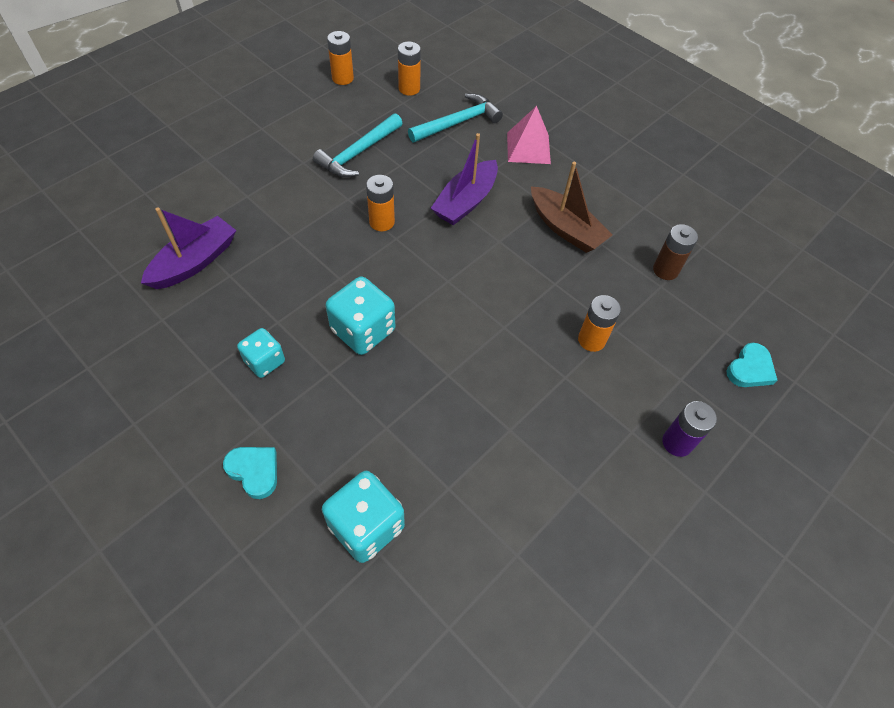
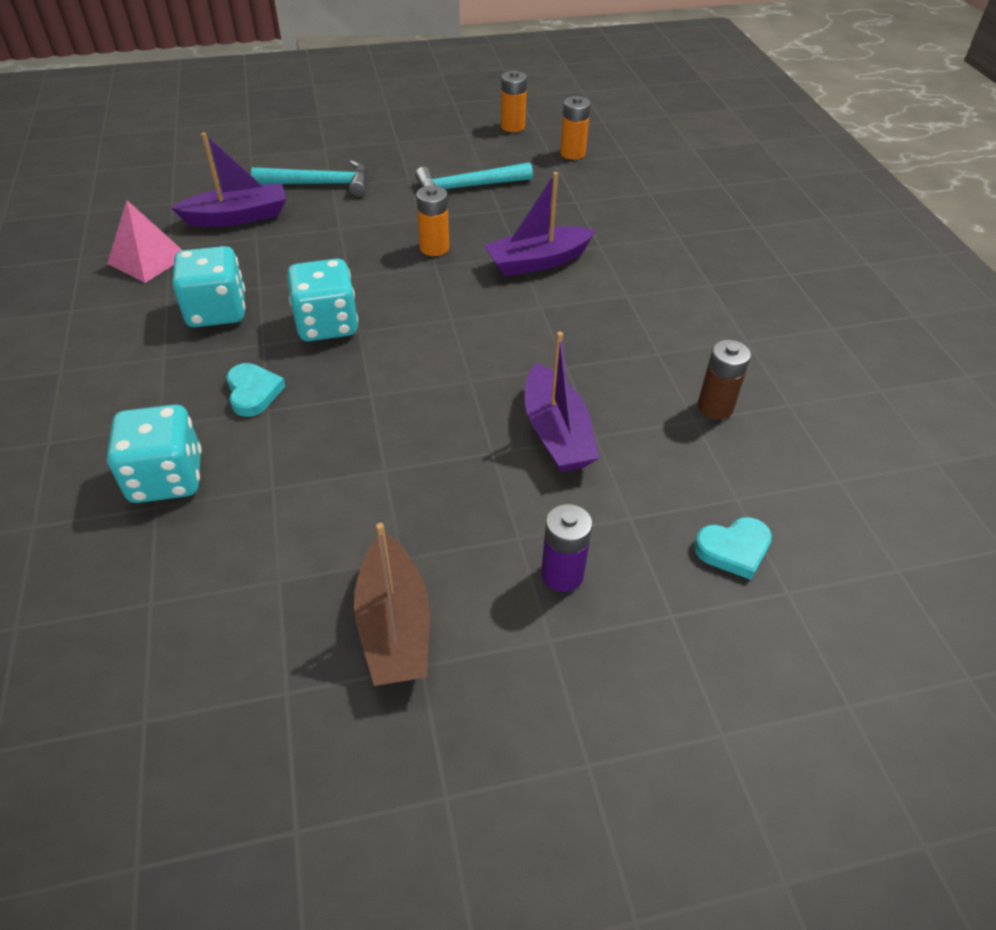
camera: 35 degrees right, 10 degrees down
(254, 471) = (122, 388): turquoise heart -> turquoise heart (253, 392)
(264, 361) = (217, 311): turquoise dice -> turquoise dice, size x1.61
(458, 123) = (597, 195): turquoise hammer -> turquoise hammer (320, 184)
(528, 148) = (655, 240): pink pyramid -> pink pyramid (148, 259)
(565, 228) = (627, 323): brown boat -> brown boat (394, 625)
(591, 340) = (556, 433): orange battery -> purple boat

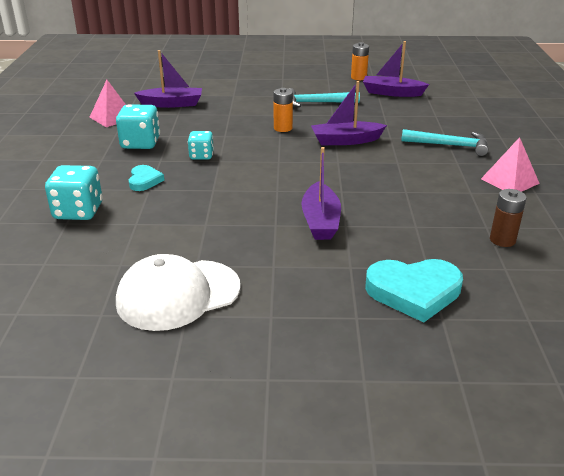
camera: 15 degrees right, 15 degrees down
(320, 184) = (227, 94): turquoise hammer -> turquoise hammer (450, 145)
(327, 324) = (201, 156): turquoise dice -> turquoise dice, size x0.62
(394, 625) = (178, 294): brown boat -> white cap
(562, 574) = (293, 287): purple battery -> none
(572, 153) = (392, 93): orange battery -> purple boat
(715, 407) = (433, 222): brown battery -> brown battery (502, 240)
(733, 549) = (414, 292): turquoise heart -> turquoise heart, size x1.80
(792, 310) = (510, 181): none -> pink pyramid

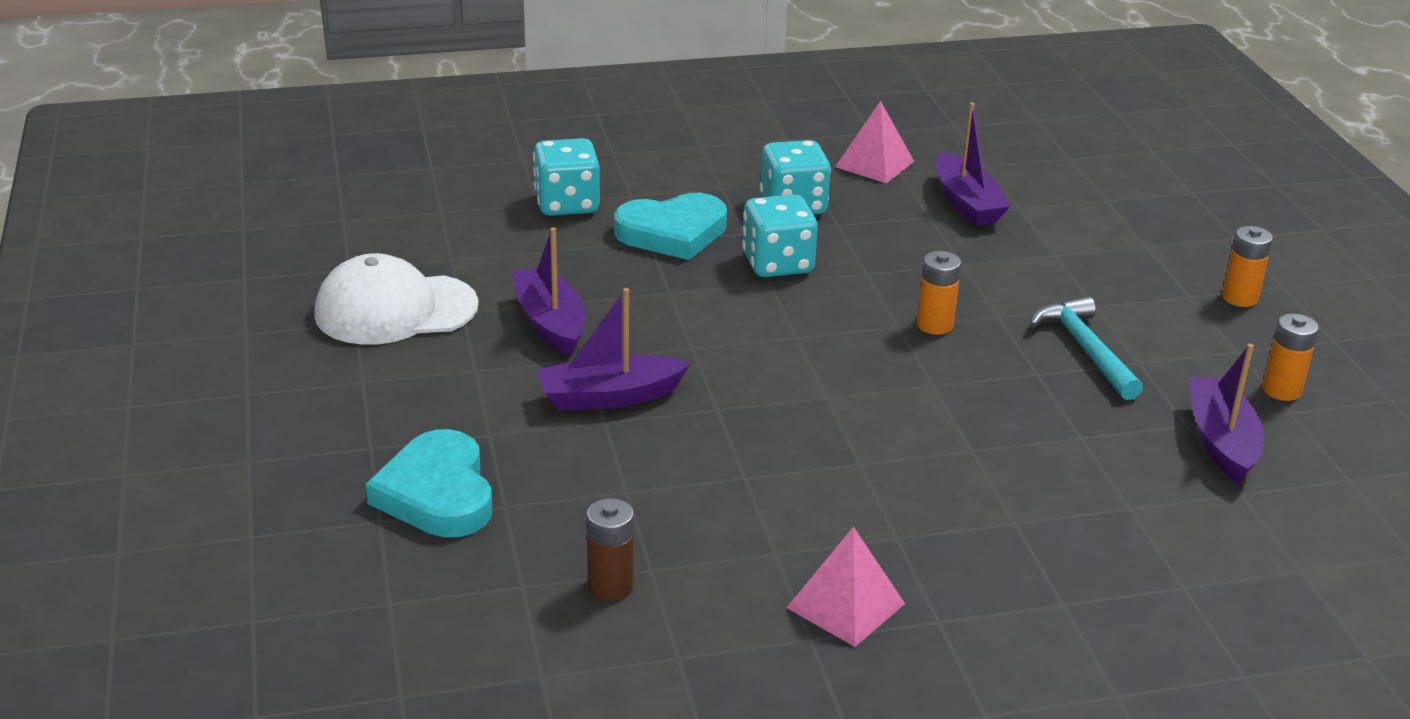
camera: 75 degrees right, 0 degrees up
(144, 180) = (672, 233): turquoise heart -> turquoise heart, size x1.80
(178, 294) = (395, 310): white cap -> white cap turned 60 degrees counterclockwise
(201, 156) = (777, 264): turquoise dice -> turquoise dice, size x1.61
(288, 71) = (1240, 298): none -> orange battery
(346, 141) = (921, 398): purple boat -> purple boat (550, 323)
(450, 145) = (974, 527): turquoise hammer -> none

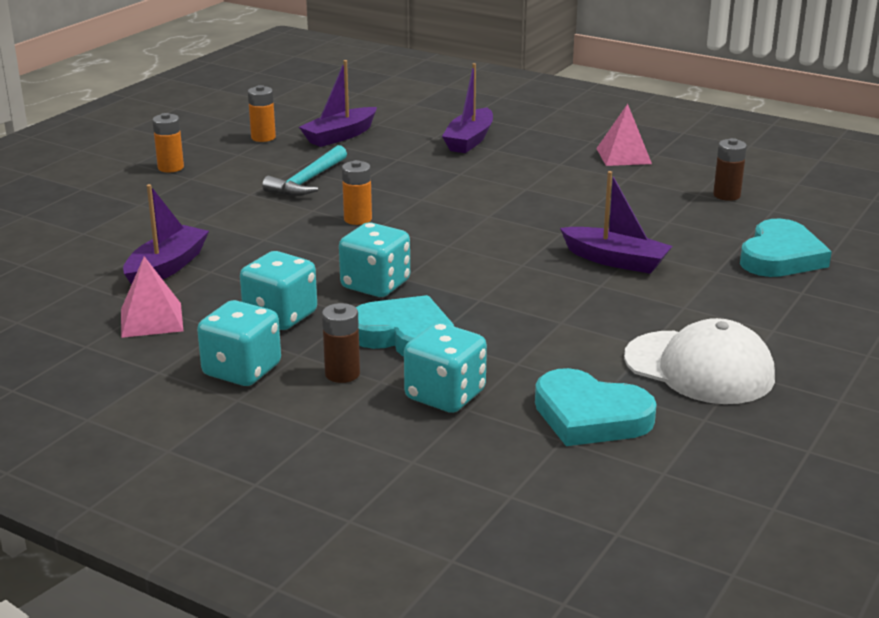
camera: 135 degrees left, 5 degrees down
(440, 234) = (590, 416): none -> turquoise heart
(550, 323) = (593, 313): purple boat -> purple boat (469, 140)
(664, 188) = (342, 374): none -> brown battery
(736, 161) = (242, 370): none -> turquoise dice

